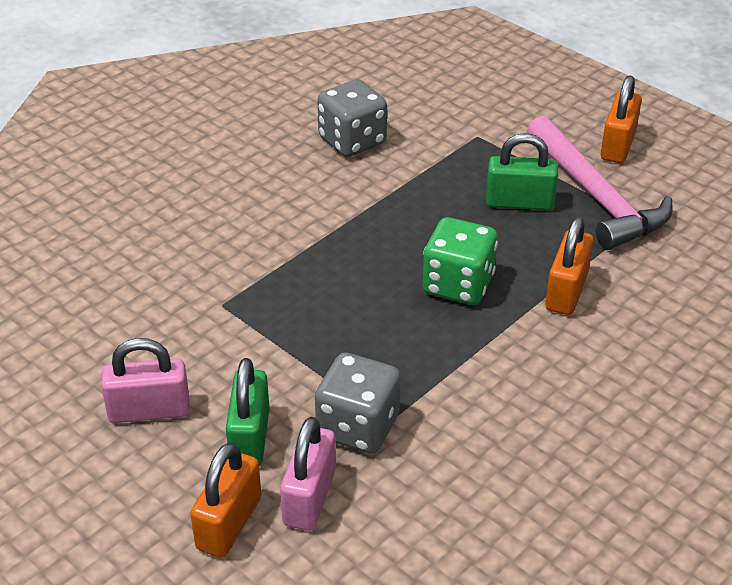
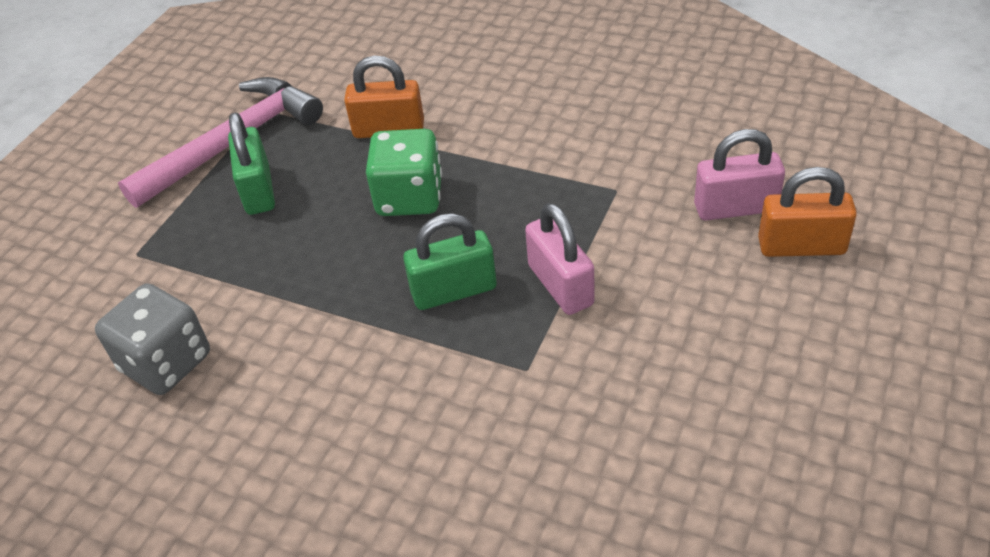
camera: 105 degrees left, 5 degrees up
(149, 410) = (717, 361): pink padlock -> pink padlock (560, 285)
(250, 438) = (698, 270): green padlock -> green padlock (454, 291)
(358, 427) = (636, 205): grey dice -> none
(618, 145) = (138, 147): orange padlock -> none

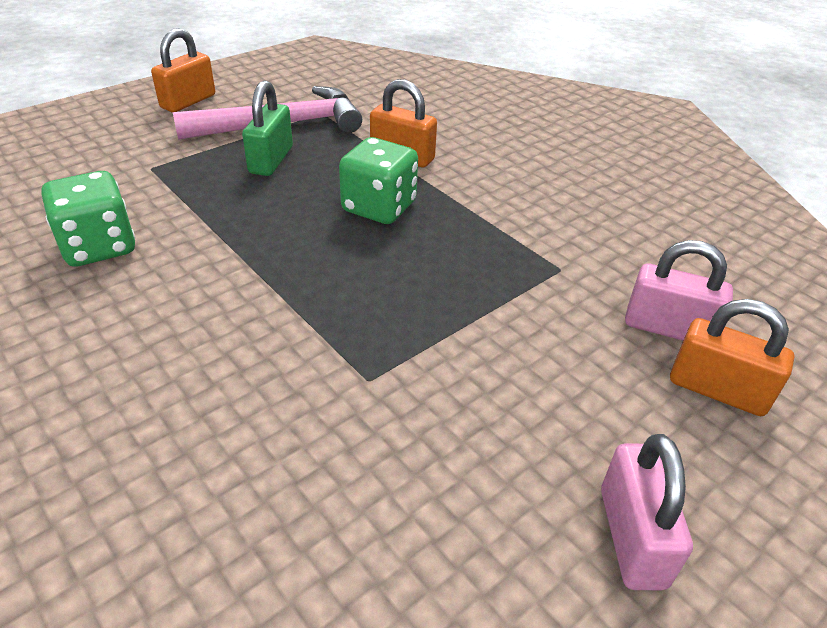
camera: 20 degrees right, 5 degrees down
(102, 156) = (188, 101): none -> orange padlock
(166, 363) = (99, 247): grey dice -> green dice
(454, 291) = (358, 289): green padlock -> none
(560, 285) = (453, 324): pink padlock -> pink padlock (632, 537)

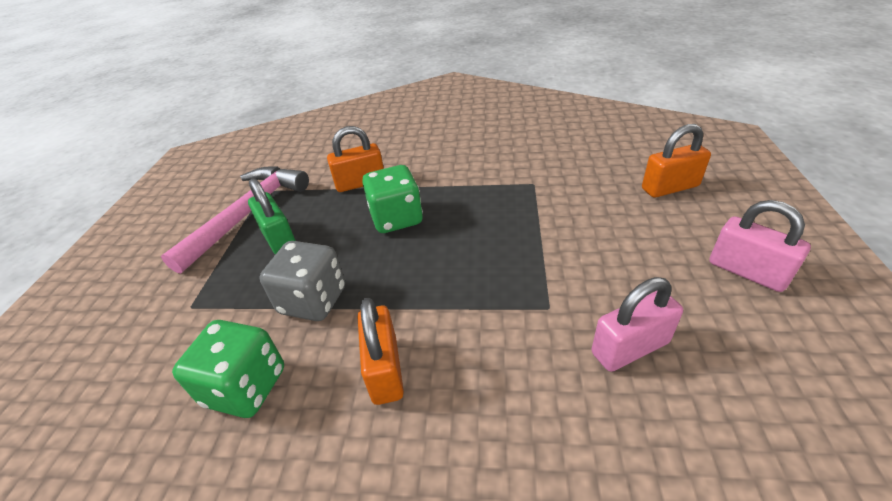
camera: 40 degrees left, 0 degrees up
(188, 101) = (141, 245): orange padlock -> orange padlock (385, 370)
(220, 223) = (313, 300): none -> grey dice
(668, 328) = (614, 176): pink padlock -> pink padlock (630, 348)

